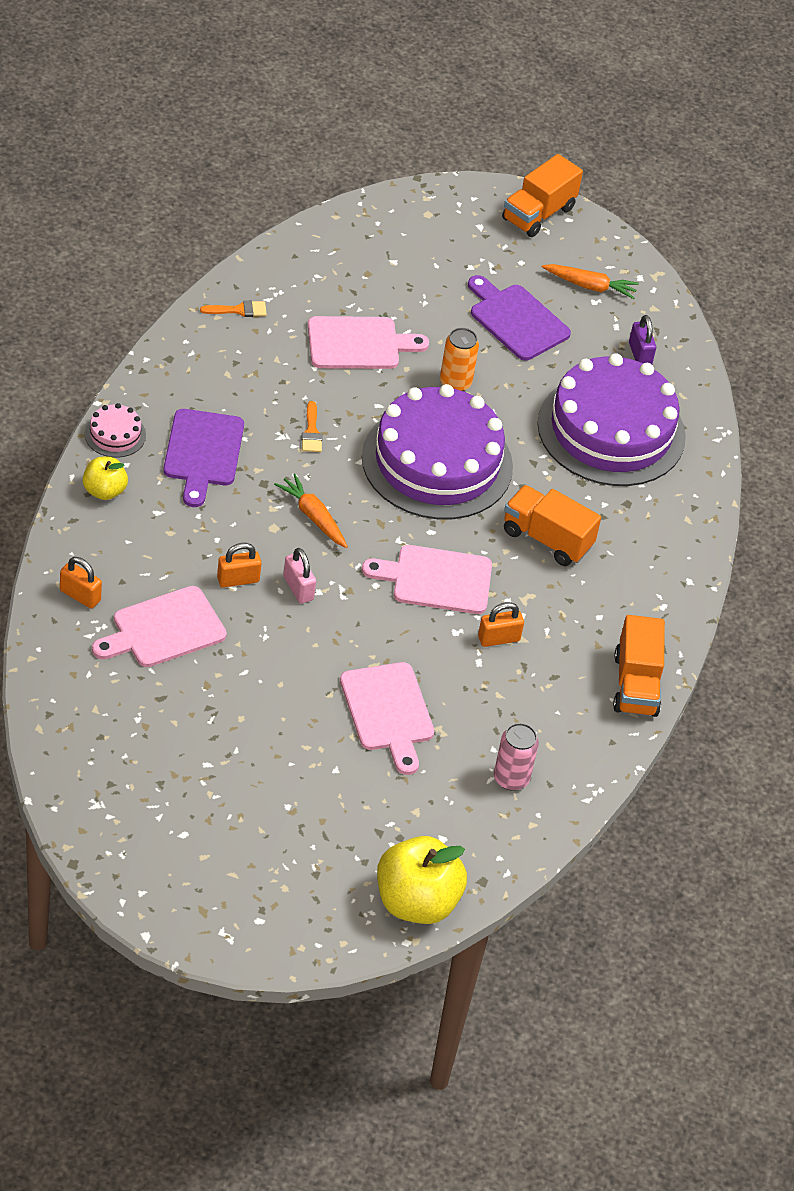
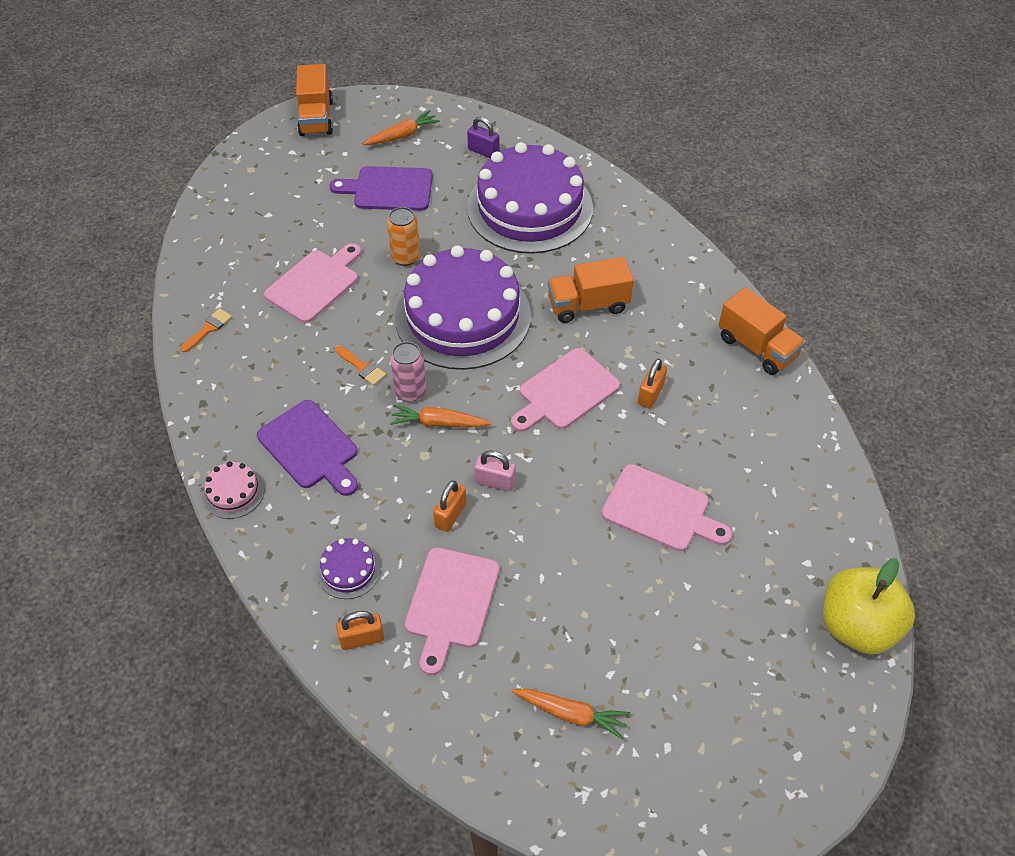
camera: 40 degrees left, 5 degrees up
(104, 491) = (278, 541): yellow apple -> none
(125, 549) = (348, 570): none -> purple cake
(150, 760) = (571, 714): none -> orange carrot
(511, 778) = (783, 478): pink can -> pink can (410, 391)

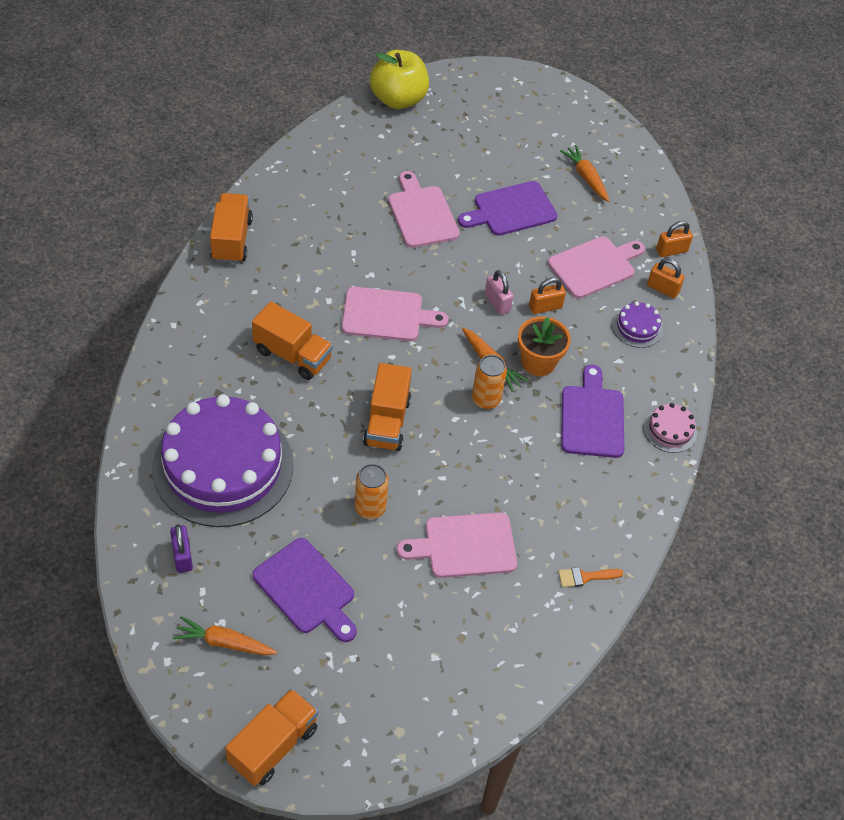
camera: 140 degrees left, 0 degrees up
(362, 367) = (500, 445): orange brush -> none
(402, 457) = (538, 362): none -> orange flower pot
(410, 391) = (486, 399): pink can -> orange can
(463, 316) = (387, 422): purple cake -> orange truck
(593, 593) = (511, 210): none -> purple cutting board
(650, 394) = (337, 270): orange padlock -> orange padlock (671, 251)

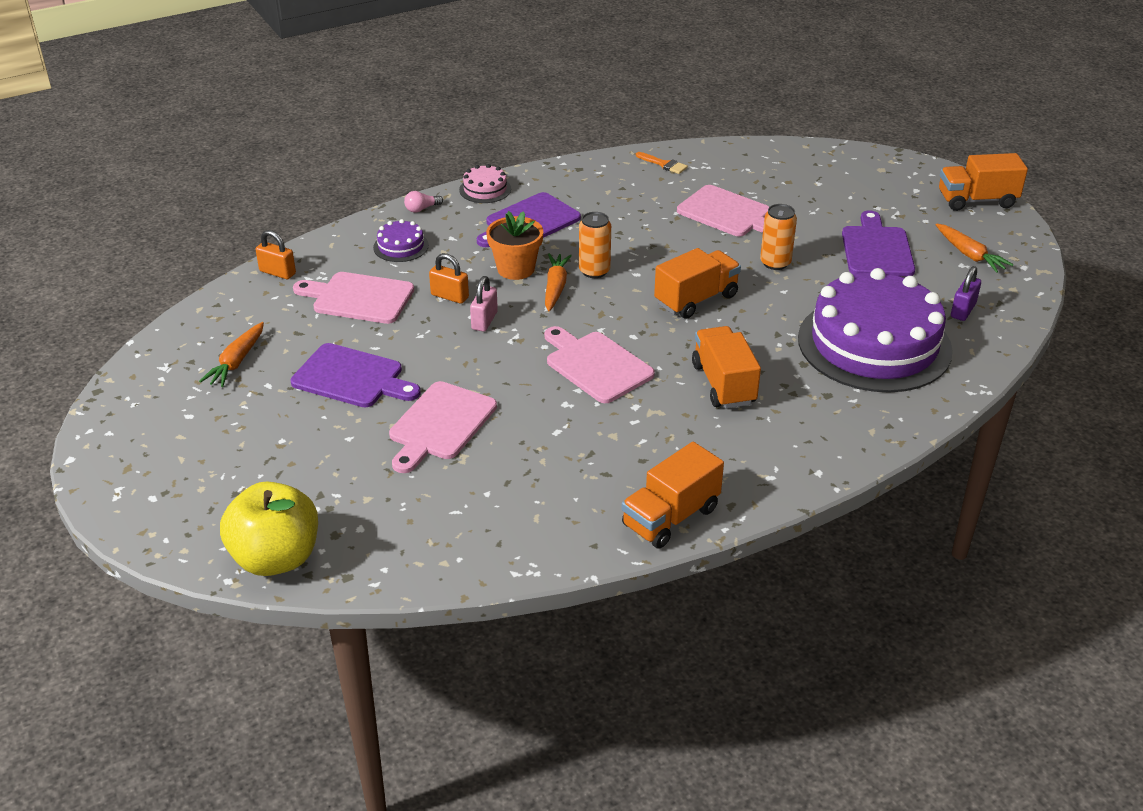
camera: 130 degrees left, 15 degrees down
(662, 289) = (334, 255): orange padlock -> none
(679, 374) = (422, 209): none -> pink light bulb

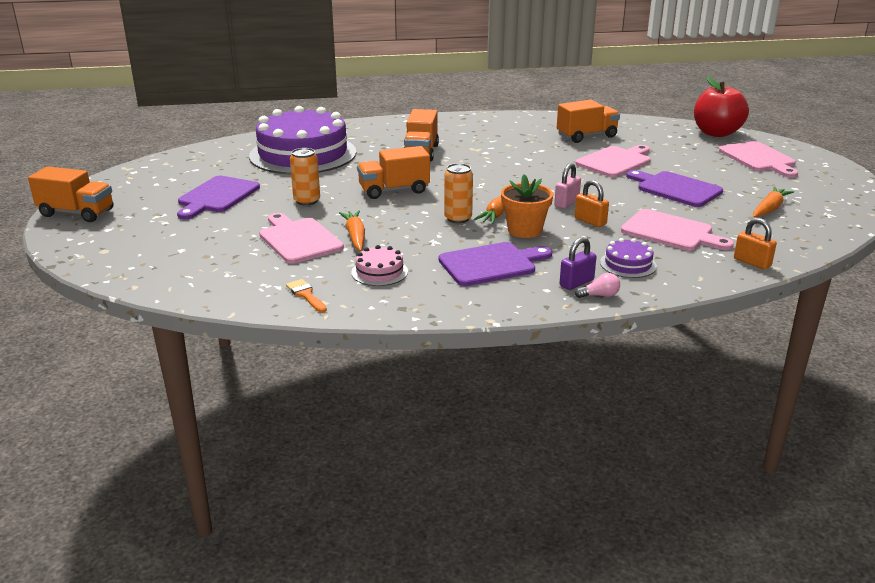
camera: 160 degrees left, 10 degrees down
(276, 558) = (716, 133): yellow apple -> red apple
(485, 189) = (522, 304): pink cake -> pink cake (379, 272)
(596, 365) = (497, 170): pink cutting board -> pink cutting board (758, 158)
(670, 517) = (498, 118): orange truck -> orange truck (586, 136)
(963, 310) = (219, 159): purple padlock -> purple padlock (576, 283)
(969, 255) = (156, 183): orange carrot -> orange carrot (355, 236)

